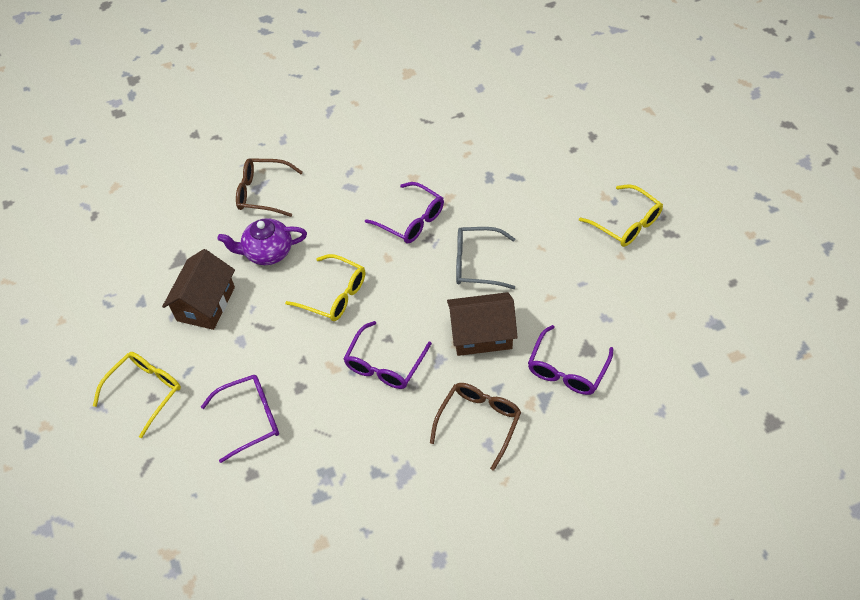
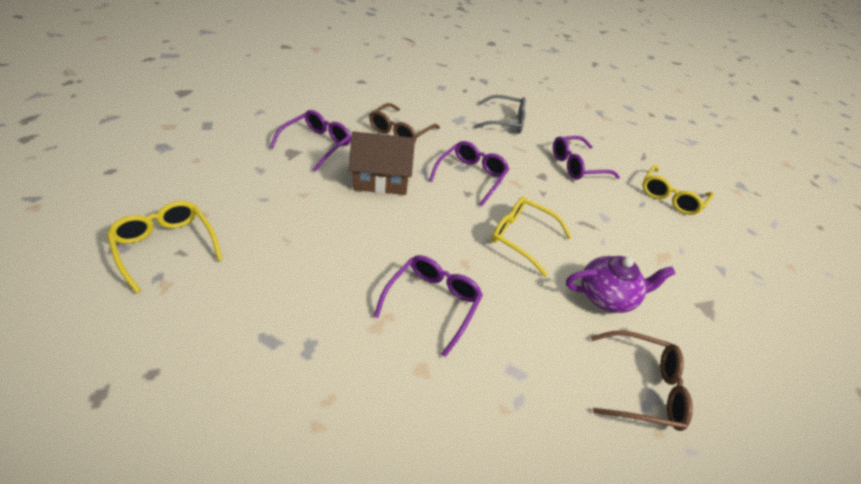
camera: 175 degrees right, 10 degrees down
(206, 304) = (652, 254): brown house -> none
(411, 220) = (432, 303): purple glasses -> purple glasses turned 75 degrees clockwise
(477, 263) = (366, 238): grey glasses -> grey glasses (505, 121)

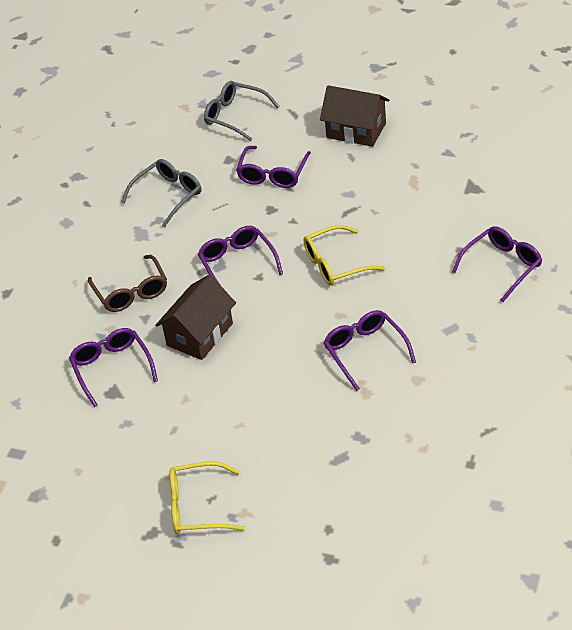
camera: 45 degrees left, 0 degrees up
(606, 296) = (425, 242): purple teapot -> none
(607, 129) = (235, 116): none -> grey glasses
(641, 386) = (502, 266): brown glasses -> purple glasses
(670, 197) = (356, 130): yellow glasses -> brown house

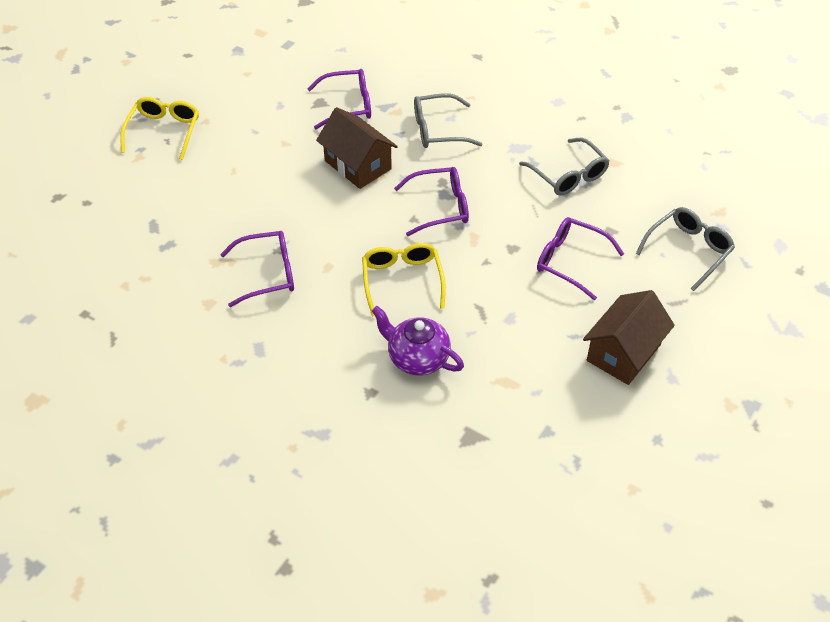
camera: 100 degrees right, 5 degrees up
(131, 292) = (438, 130): brown glasses -> grey glasses
(414, 233) = (417, 358): none -> purple teapot
(502, 266) = (324, 423): purple glasses -> none

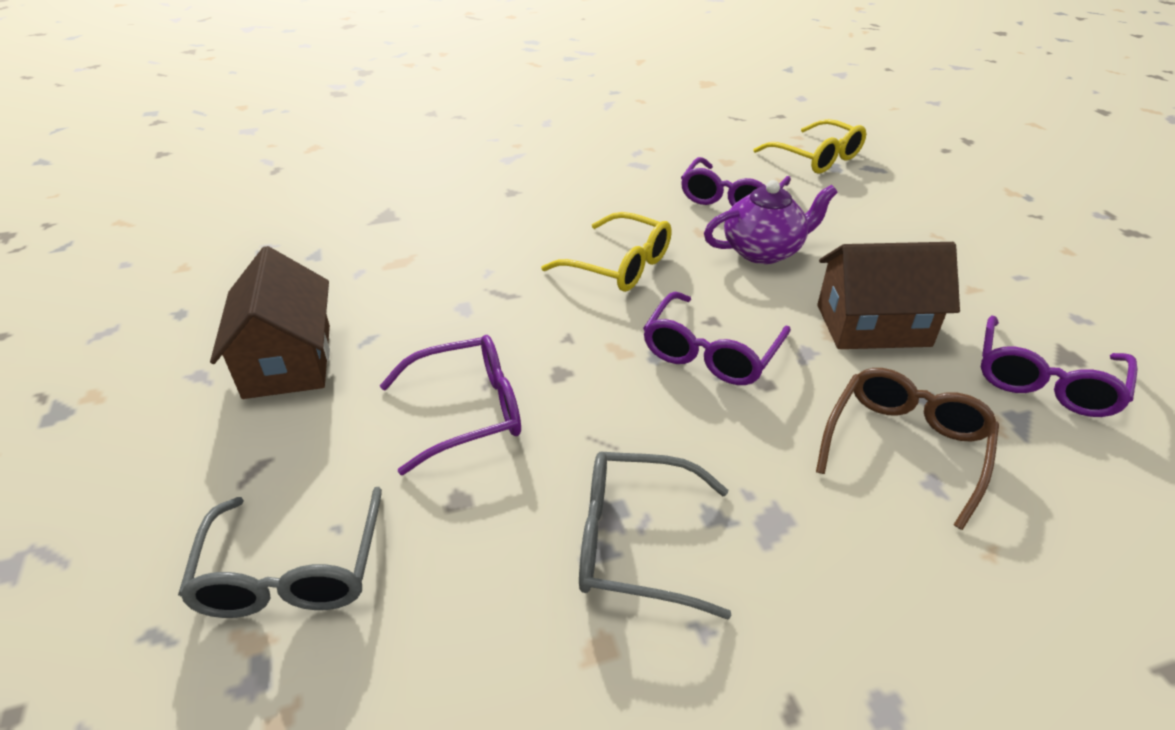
camera: 130 degrees right, 10 degrees down
(164, 131) = (1059, 219): yellow glasses -> yellow glasses (816, 158)
(417, 358) = (508, 228): purple teapot -> purple teapot (763, 251)
(438, 130) = (905, 447): grey glasses -> brown glasses

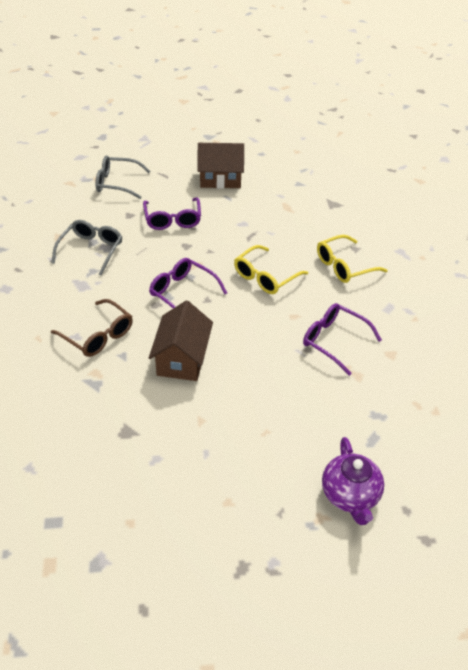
camera: 100 degrees right, 5 degrees up
(763, 251) = (266, 337): purple teapot -> purple teapot (350, 495)
(816, 158) = (394, 409): yellow glasses -> yellow glasses (344, 266)
(1044, 381) = (114, 409): purple glasses -> none

